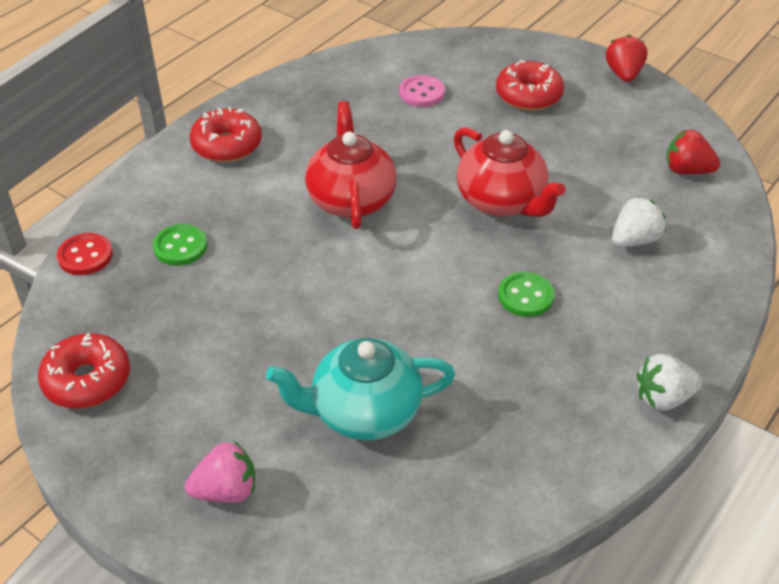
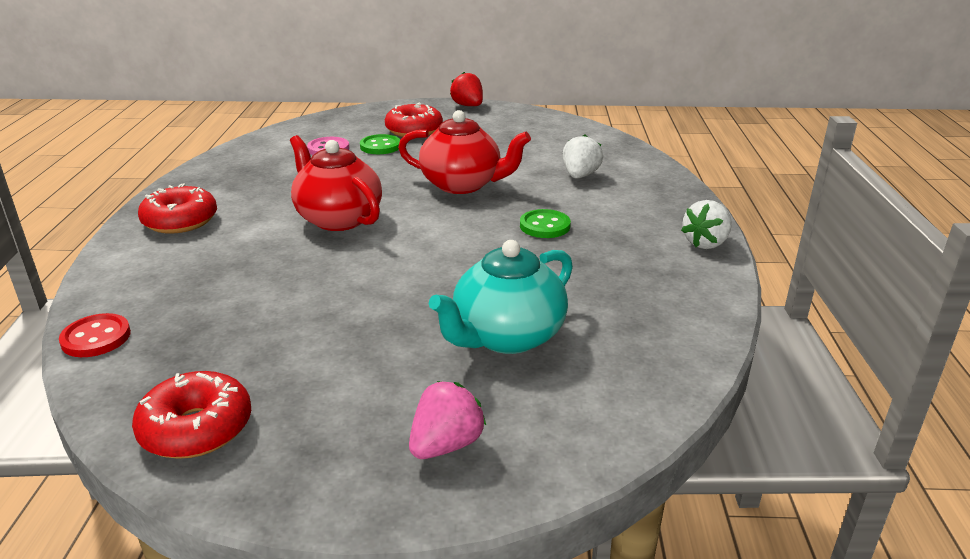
camera: 35 degrees left, 15 degrees down
(180, 247) = (202, 296): green button -> green button (380, 146)
(687, 170) = (568, 136): red strawberry -> none

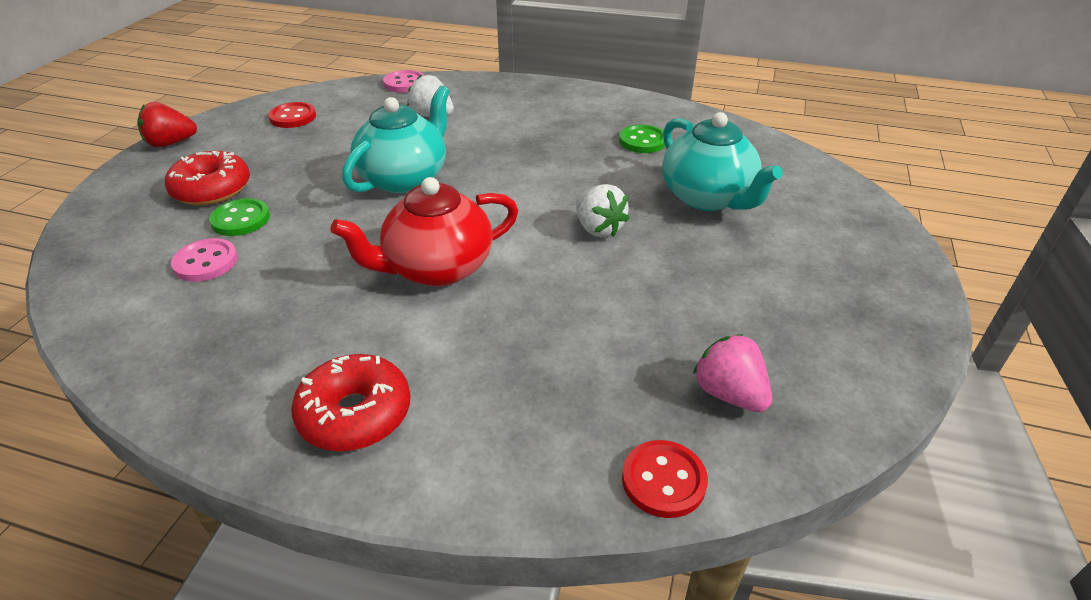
camera: 75 degrees left, 10 degrees up
(196, 428) = (837, 380): red donut -> none
(446, 445) = (846, 244): pink strawberry -> pink strawberry (729, 394)
(463, 185) = (405, 178): red teapot -> turquoise teapot
(534, 129) = (293, 117): none -> red button
(544, 226) = (526, 150): green button -> green button (642, 141)
(634, 154) = (404, 83): none -> pink button
(706, 243) = (591, 93): white strawberry -> white strawberry (598, 229)

